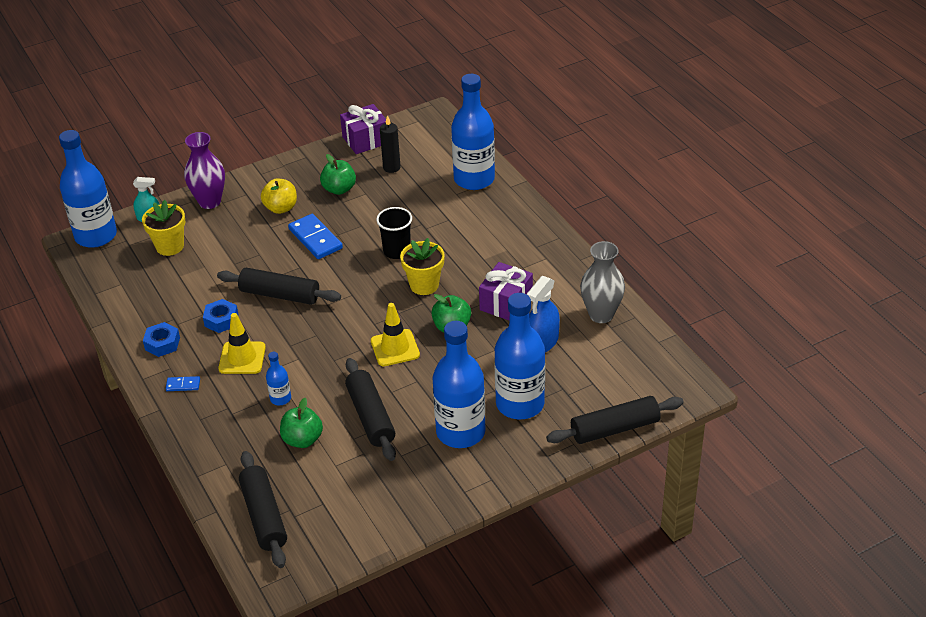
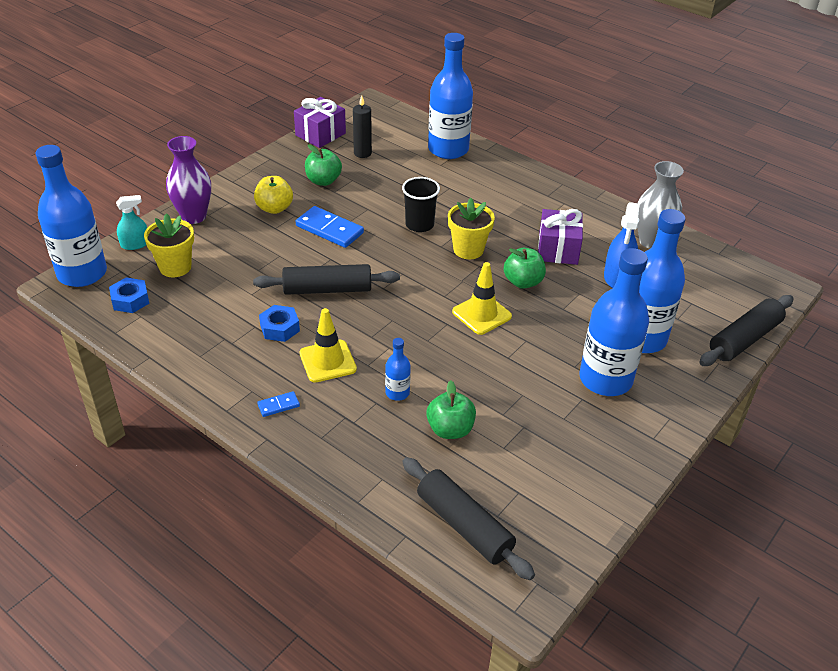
camera: 25 degrees left, 0 degrees up
(162, 343) = (227, 367): blue nut -> blue nut (130, 300)
(371, 416) = (505, 387): black rolling pin -> none

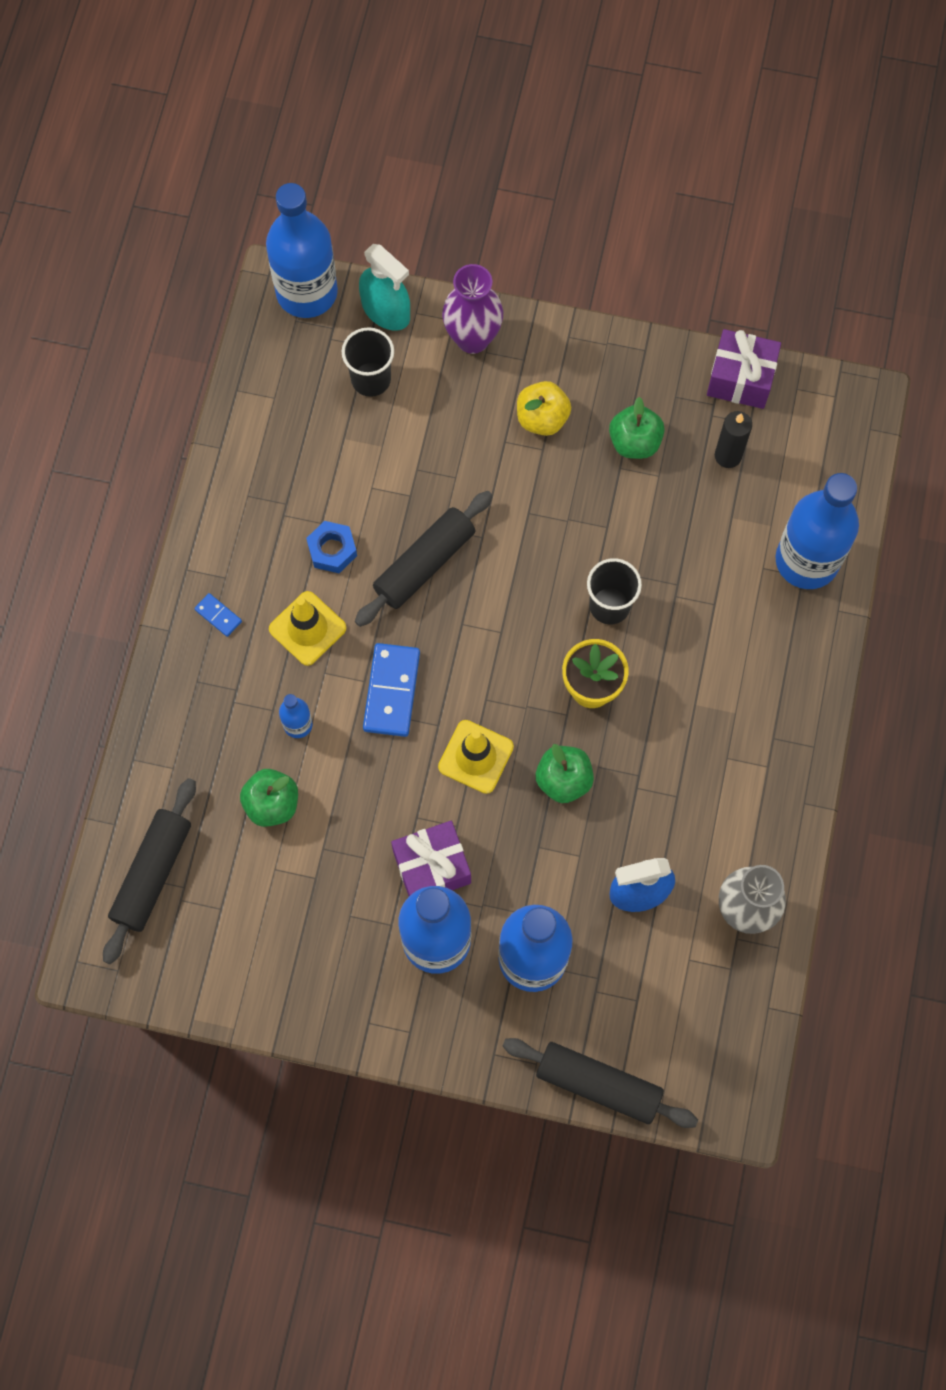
camera: 65 degrees right, 30 degrees up
(130, 300) = (292, 370): blue nut -> none
(135, 244) = (386, 310): turquoise spray bottle -> turquoise spray bottle, size x1.51
(175, 267) = (371, 379): yellow flower pot -> black cup
(327, 289) = (424, 564): black rolling pin -> black rolling pin turned 75 degrees clockwise
(329, 229) = (537, 505): blue domino -> blue domino (391, 691)
(558, 249) = (655, 797): purple gift -> purple gift (432, 867)

